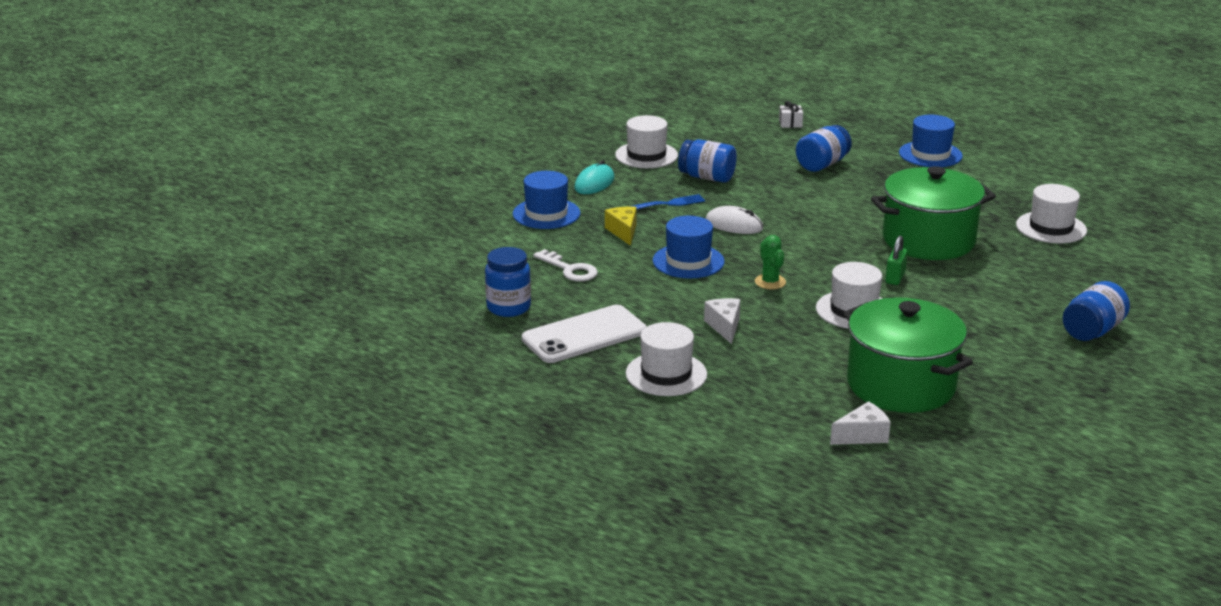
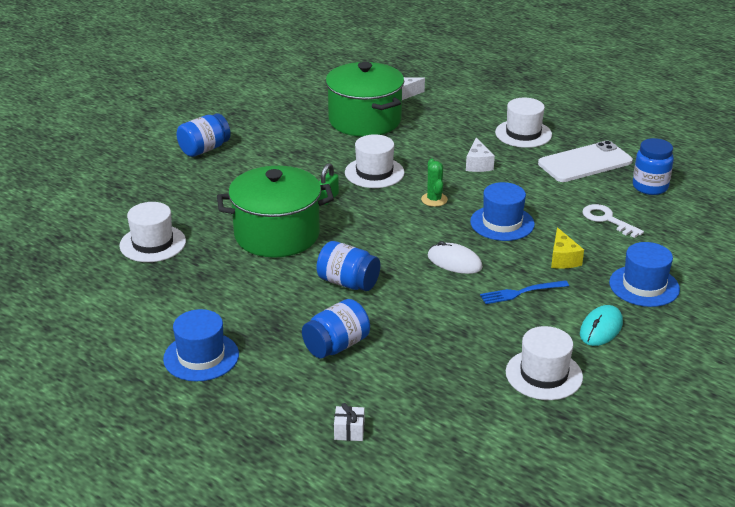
camera: 175 degrees left, 5 degrees up
(707, 177) = (474, 331): blue jar -> blue jar (348, 283)

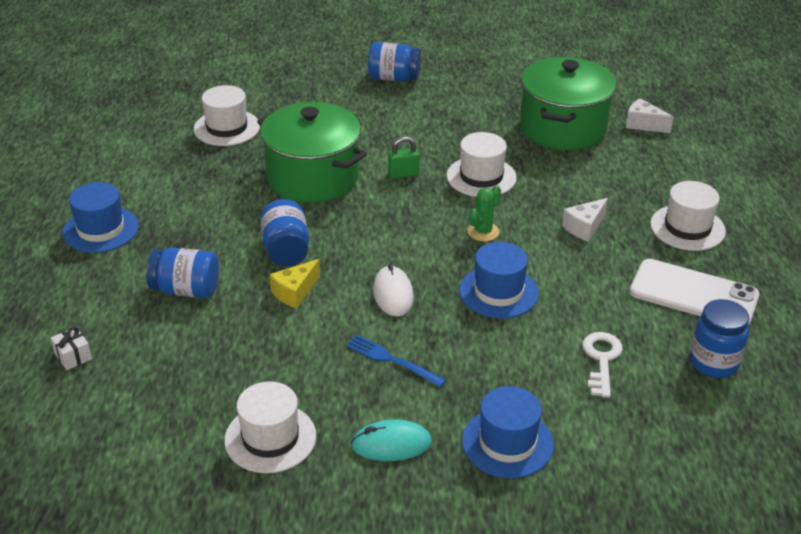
camera: 50 degrees right, 5 degrees up
(563, 259) = (486, 361): yellow cheese -> yellow cheese (295, 292)

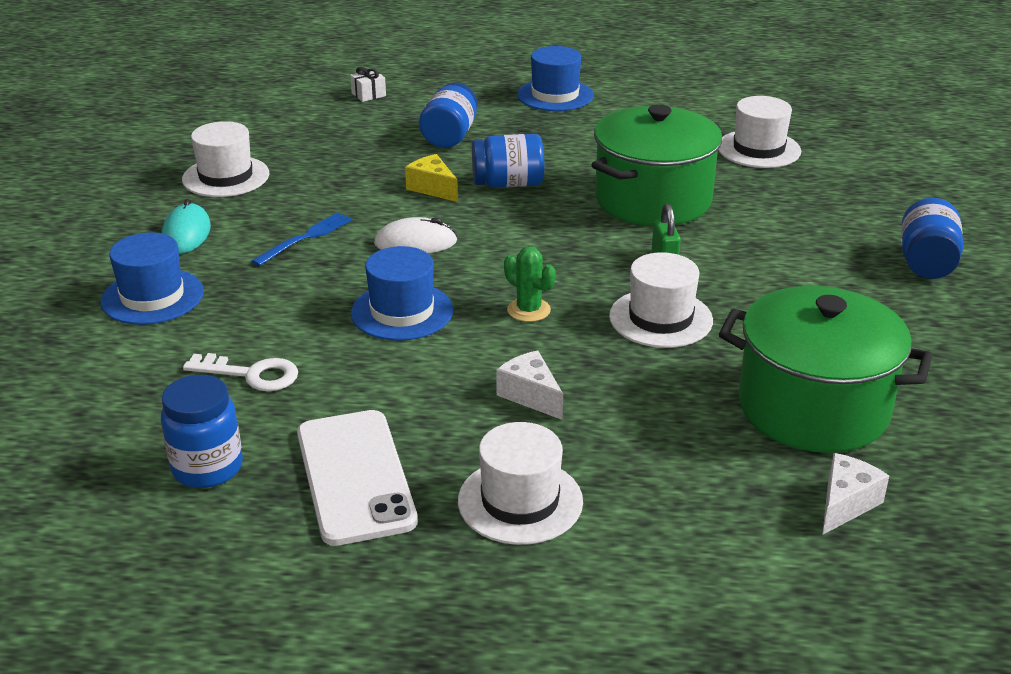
camera: 95 degrees right, 5 degrees down
(693, 294) = (355, 476): white phone -> white phone turned 45 degrees counterclockwise

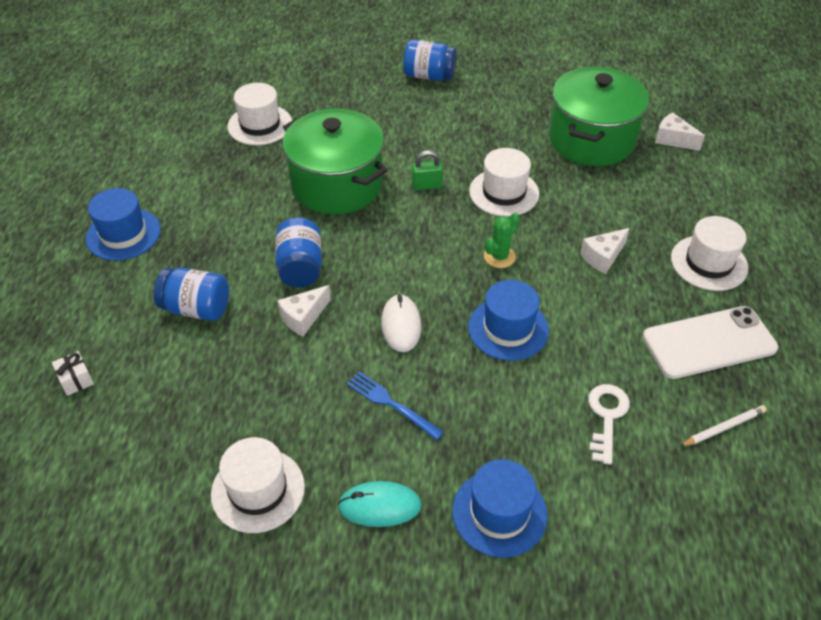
camera: 90 degrees left, 15 degrees up
(207, 468) = (724, 428): blue jar -> white pencil
(432, 188) = (303, 317): yellow cheese -> white cheese

